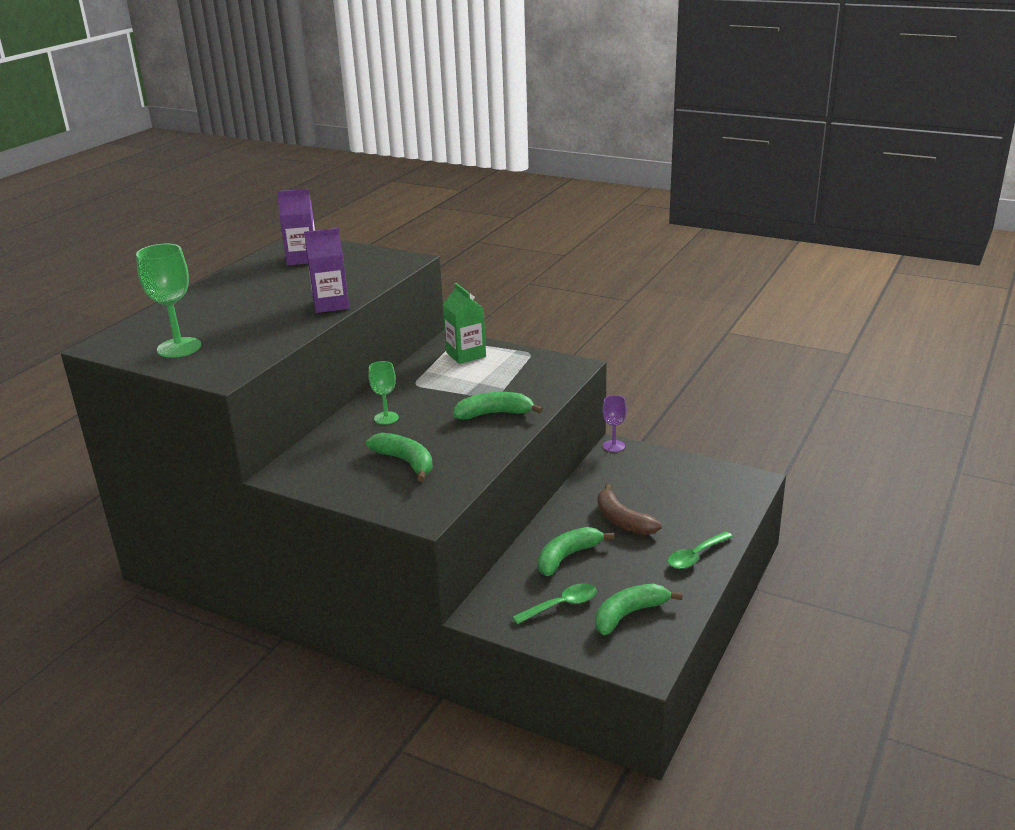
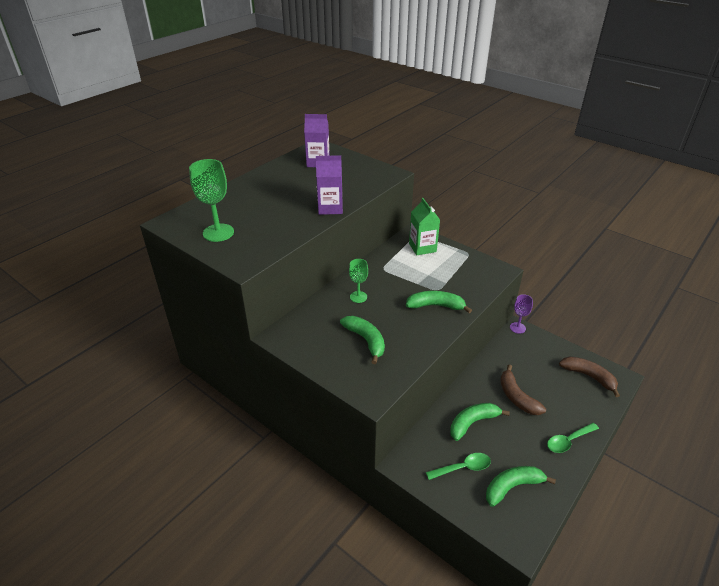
camera: 10 degrees right, 10 degrees up
(714, 485) = (589, 376): none -> brown banana

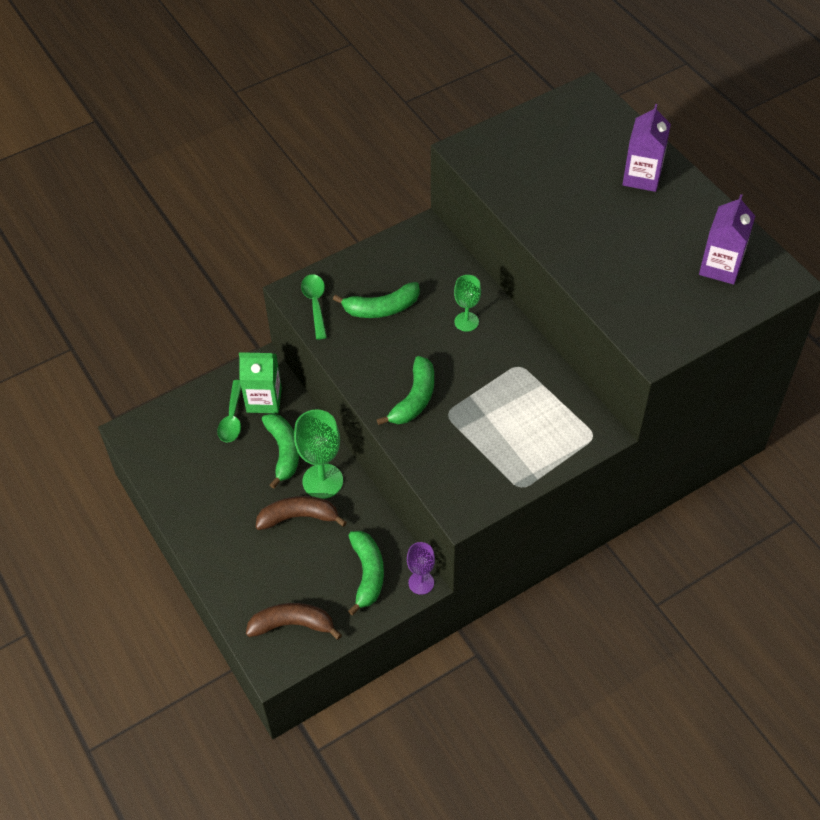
camera: 110 degrees right, 15 degrees up
(218, 233) = (545, 135): green goblet -> green goblet (322, 481)
(330, 208) = (569, 252): purple carton -> purple carton (642, 177)
(422, 247) = (556, 431): green carton -> green carton (264, 400)
(512, 487) = (188, 453): green banana -> green banana (367, 574)
(568, 441) = (212, 540): green spoon -> green spoon (315, 304)
(589, 376) = (292, 624): brown banana -> brown banana turned 150 degrees counterclockwise

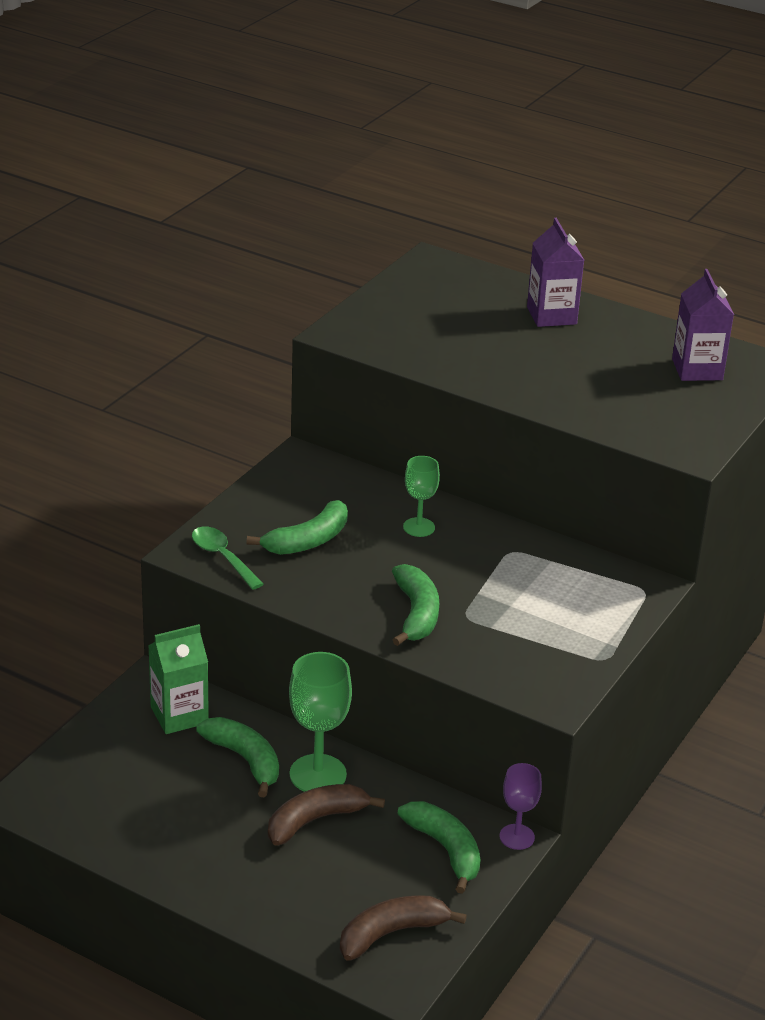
camera: 30 degrees left, 20 degrees down
(232, 418) = (150, 745): green spoon -> none

